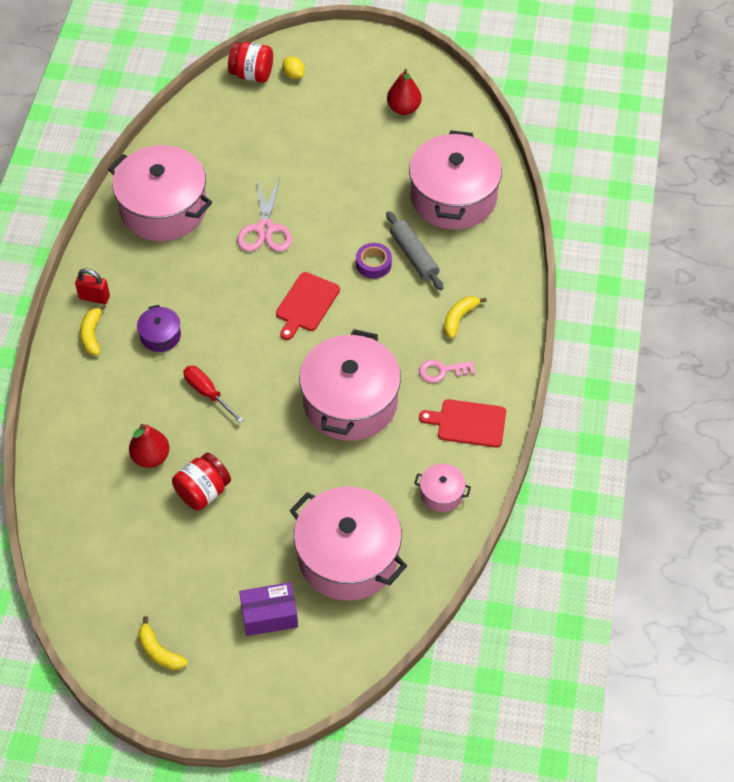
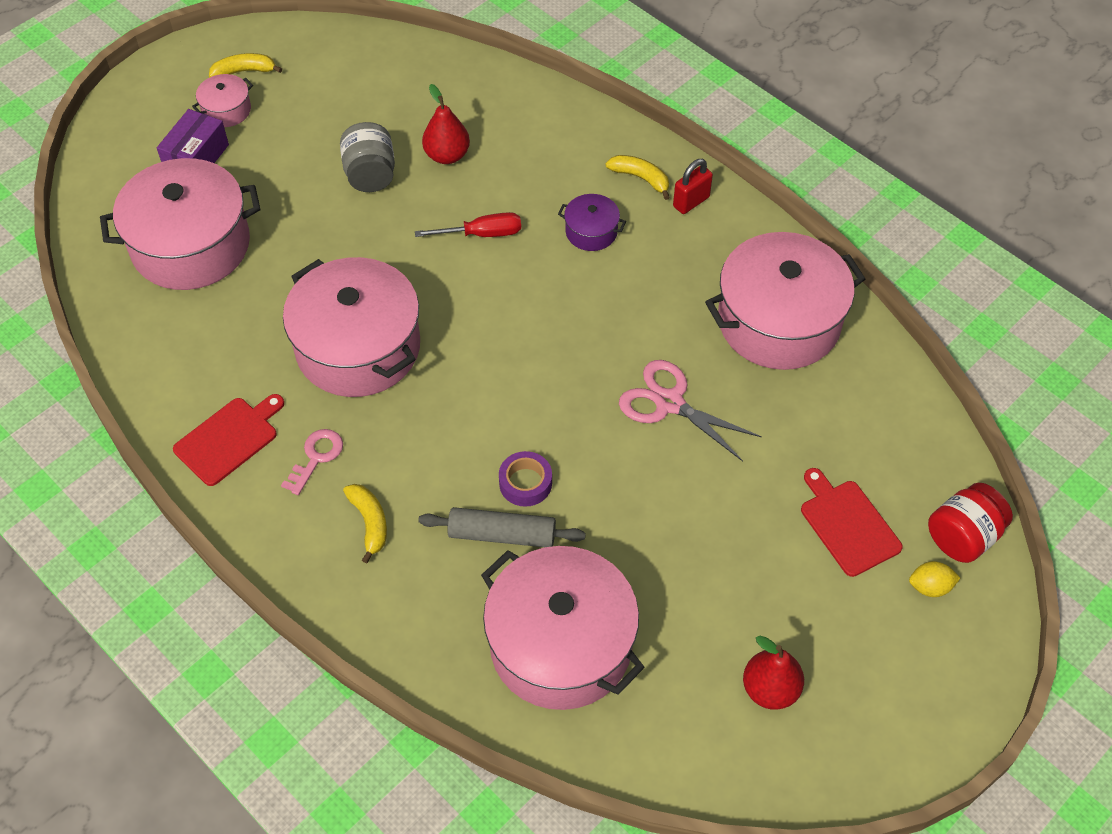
camera: 125 degrees right, 0 degrees up
(203, 492) = (370, 174): red jar -> grey jar
(306, 304) = (523, 381): red cutting board -> red cutting board (847, 524)
(441, 493) = (175, 361): pink pot -> pink pot (226, 110)

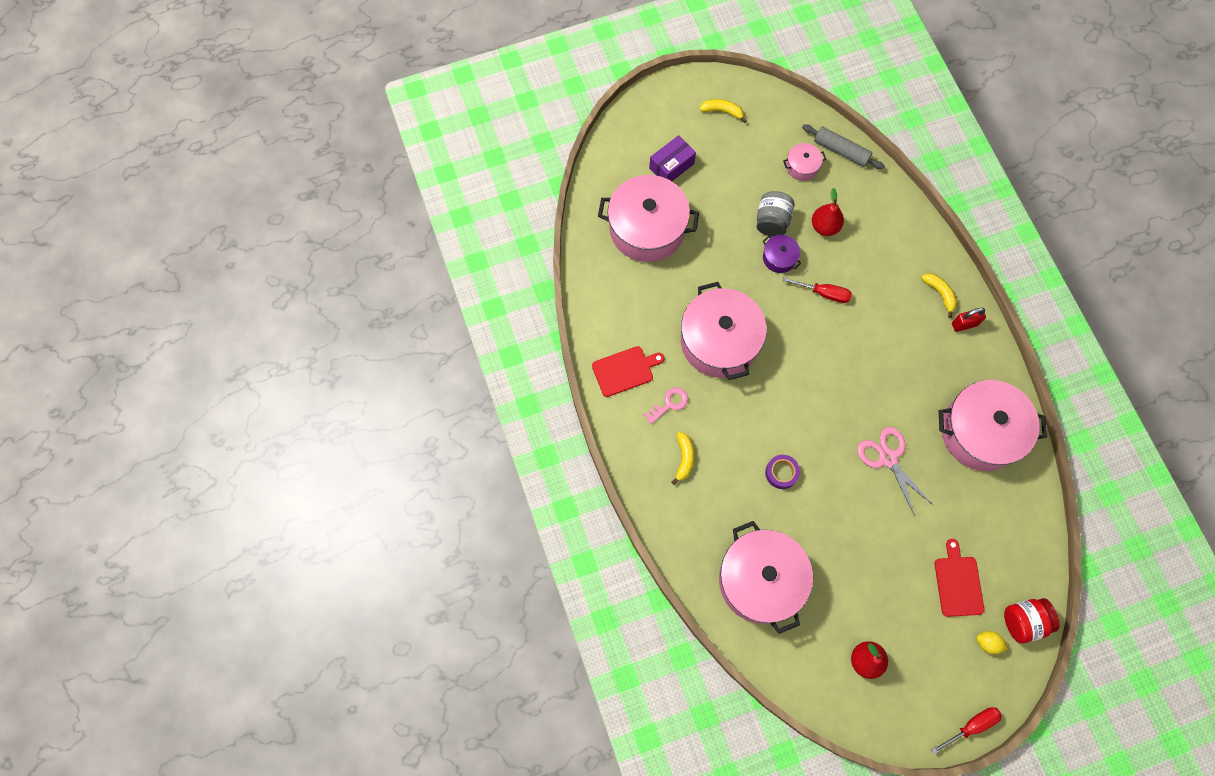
camera: 25 degrees right, 15 degrees up
(226, 110) = (701, 137): pink pot -> pink pot (802, 166)
(502, 534) = (755, 499): grey rolling pin -> grey rolling pin (841, 151)
(591, 231) = (891, 320): purple pot -> purple pot (779, 258)
(967, 713) = (971, 726): none -> red screwdriver

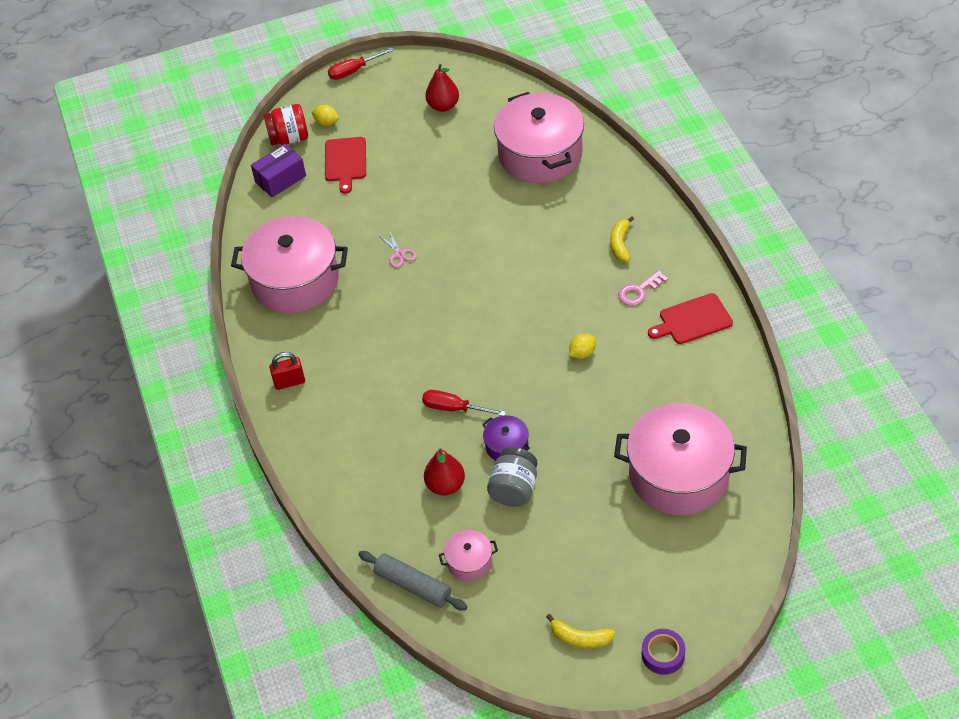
camera: 175 degrees left, 20 degrees down
(671, 166) = (651, 556): purple box -> purple box (280, 179)
(719, 341) = (582, 353): pink pot -> yellow lemon
(781, 473) = (515, 237): purple tape -> purple tape (663, 654)
(888, 458) = (399, 254): pink scissors -> pink scissors, size x0.52
(940, 293) = (311, 413): yellow banana -> none

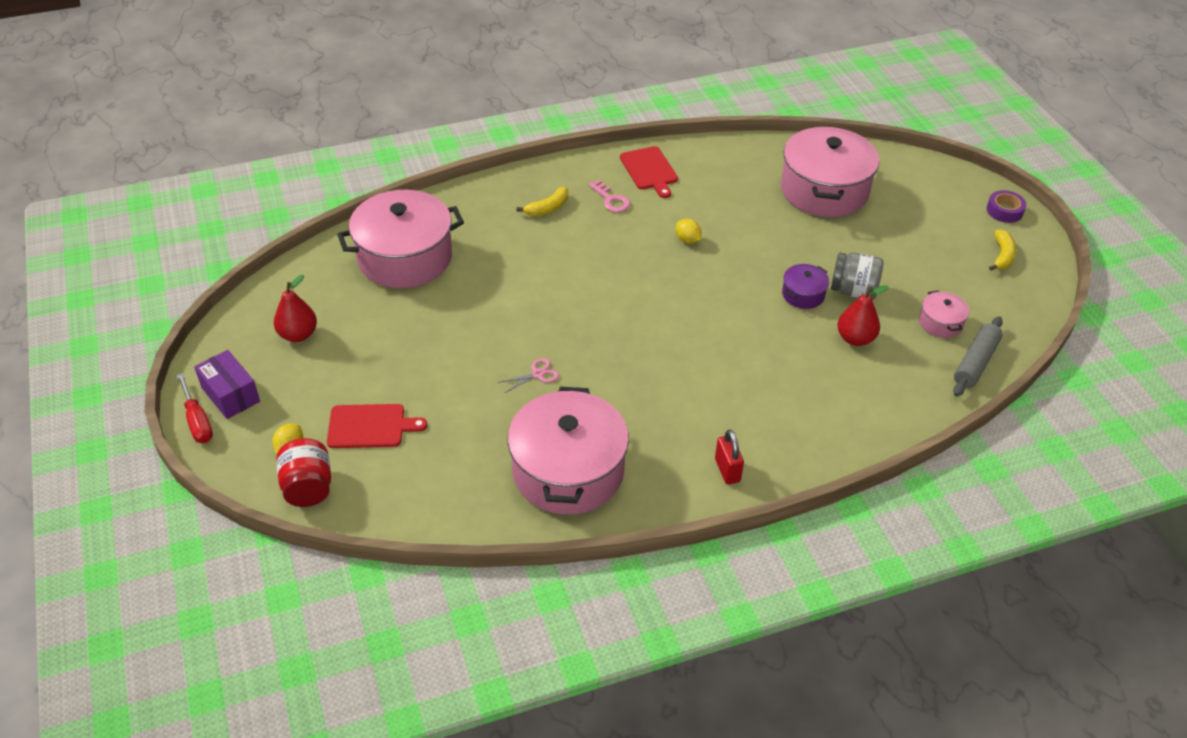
camera: 95 degrees left, 5 degrees down
(280, 179) = (384, 494): purple box -> purple box (230, 395)
(454, 408) = (759, 331): red screwdriver -> none
(620, 244) = (548, 208): yellow banana -> yellow banana turned 45 degrees counterclockwise

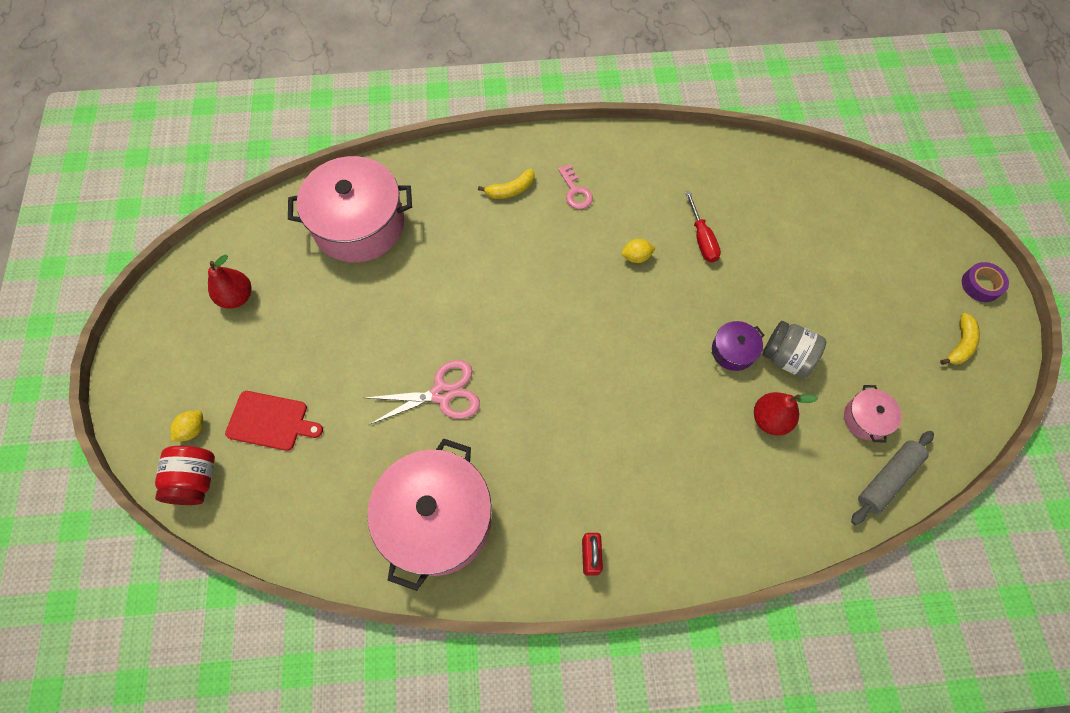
camera: 15 degrees right, 20 degrees up
(197, 421) = (121, 379): red screwdriver -> red screwdriver (702, 238)
(230, 395) = (158, 355): purple box -> none
(538, 374) = (442, 394): pink scissors -> pink scissors, size x1.92
(649, 170) = (624, 161): red cutting board -> none
(687, 240) = (636, 257): yellow lemon -> yellow lemon turned 75 degrees counterclockwise
(824, 190) = (795, 220): pink pot -> none

